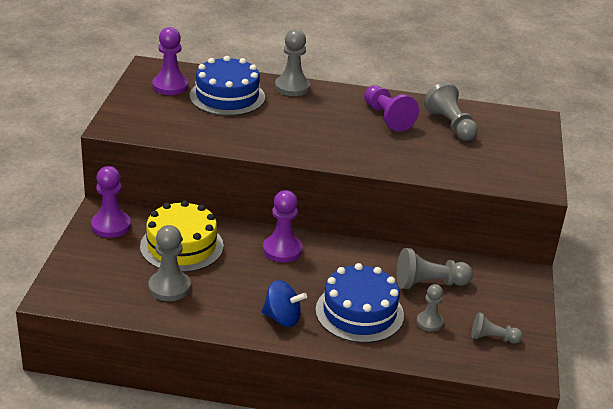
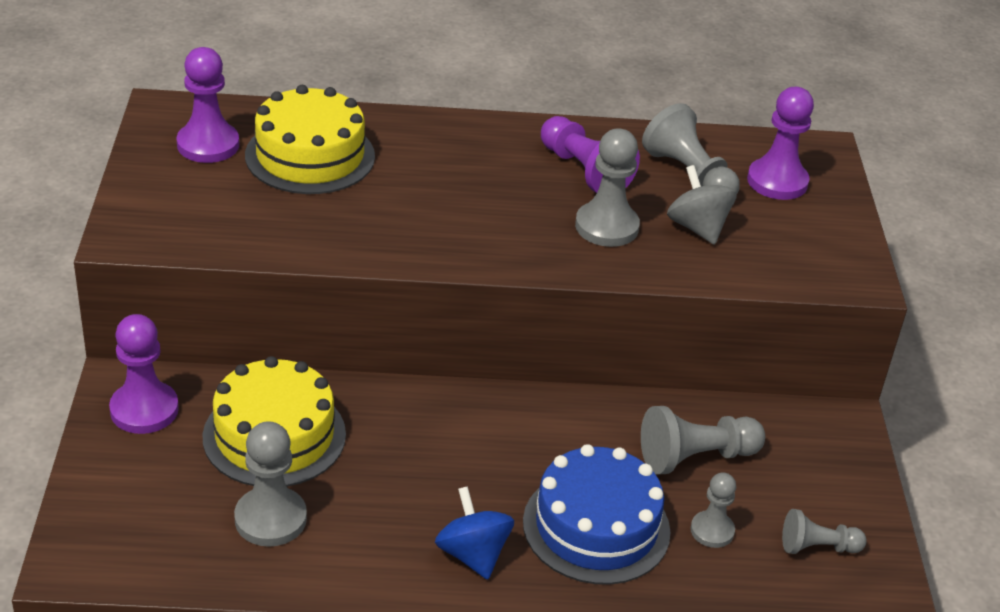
camera: 10 degrees left, 5 degrees up
(227, 96) = (310, 156): blue cake -> yellow cake
(282, 250) = (444, 423): purple pawn -> purple pawn (777, 181)
(282, 318) = (473, 554): blue spinning top -> blue spinning top turned 120 degrees counterclockwise
(292, 87) = (415, 127): grey pawn -> grey pawn (606, 227)
(448, 152) = (697, 228): none -> grey spinning top

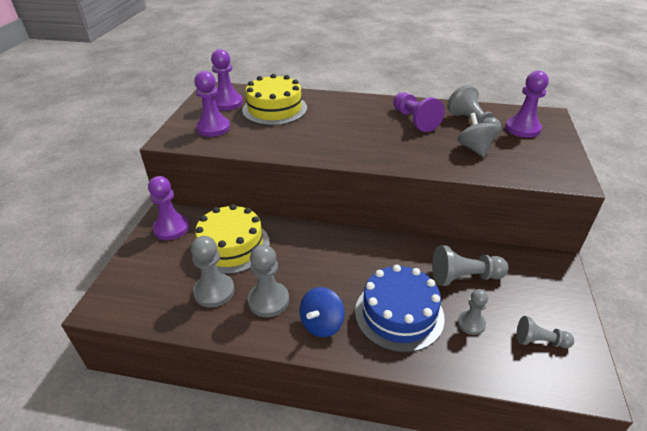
camera: 15 degrees right, 0 degrees up
(203, 206) = (213, 128): none -> purple pawn
(473, 554) = (322, 324): blue spinning top -> blue spinning top turned 135 degrees counterclockwise
(606, 227) = (422, 146): grey pawn -> grey pawn (268, 300)

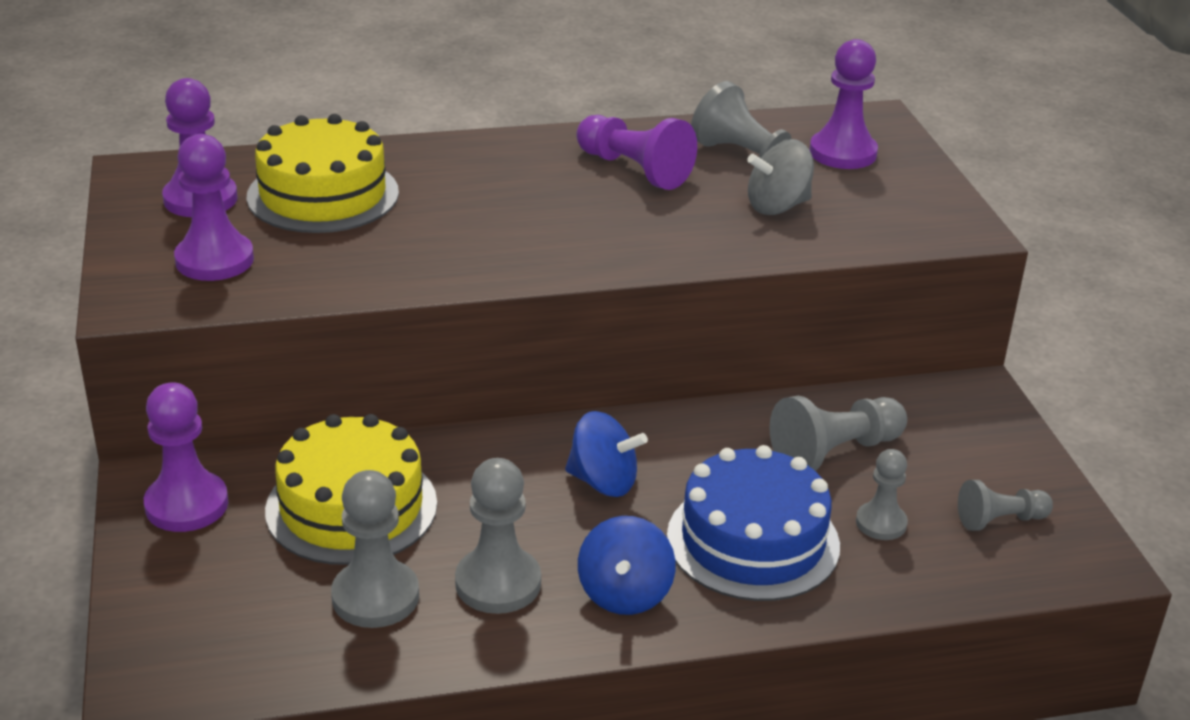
camera: 25 degrees left, 5 degrees down
(344, 263) = (603, 482): none -> blue spinning top
(474, 149) = (777, 206): grey spinning top -> grey spinning top turned 75 degrees counterclockwise

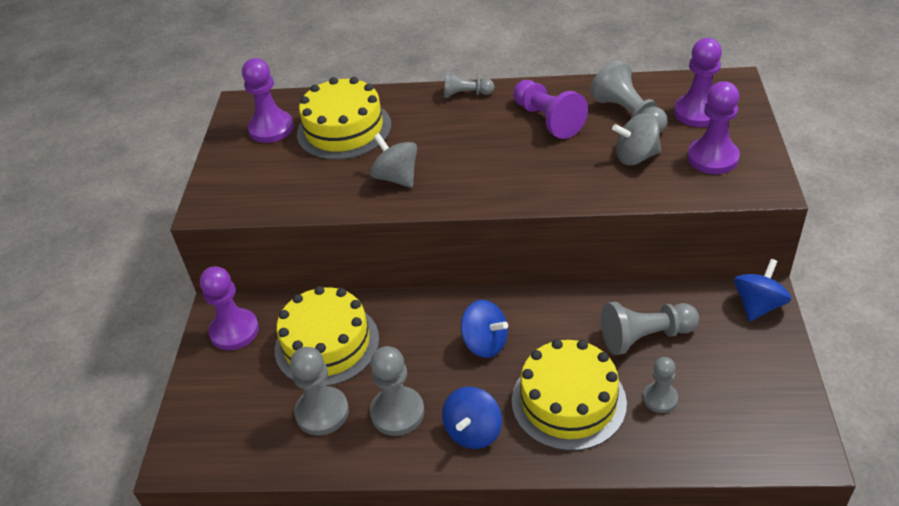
camera: 20 degrees right, 10 degrees up
(214, 260) = (265, 177): purple pawn -> purple pawn (713, 158)
(432, 249) = (396, 178): none -> grey spinning top
(753, 540) = (568, 401): blue cake -> yellow cake
(975, 401) = (758, 305): none -> blue spinning top
(1000, 520) = (745, 407): grey pawn -> grey pawn (466, 94)

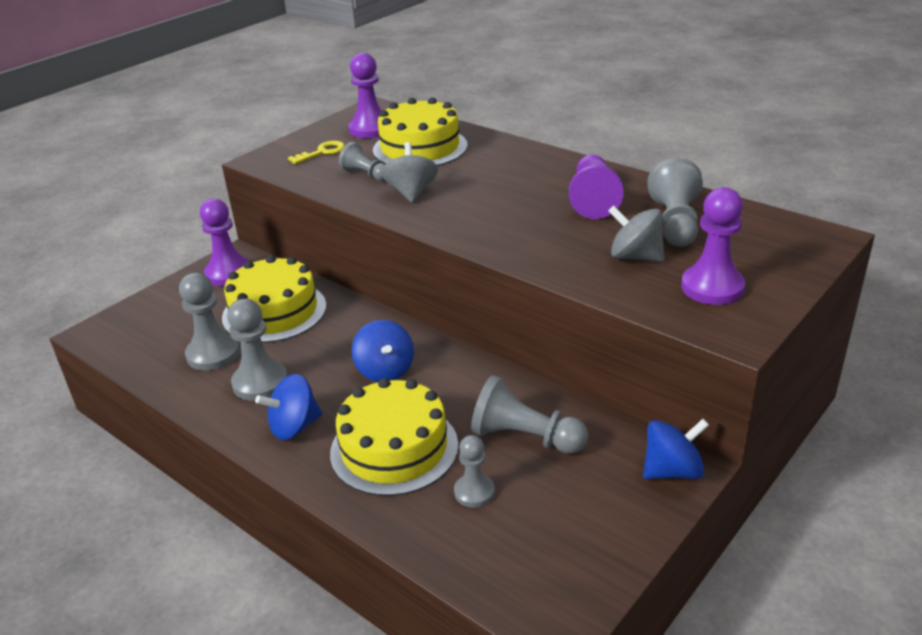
camera: 35 degrees right, 10 degrees down
(258, 172) = (322, 152): none -> yellow key
(466, 94) = (548, 158): grey pawn -> grey pawn (366, 174)
(698, 112) = (750, 247): purple pawn -> none

